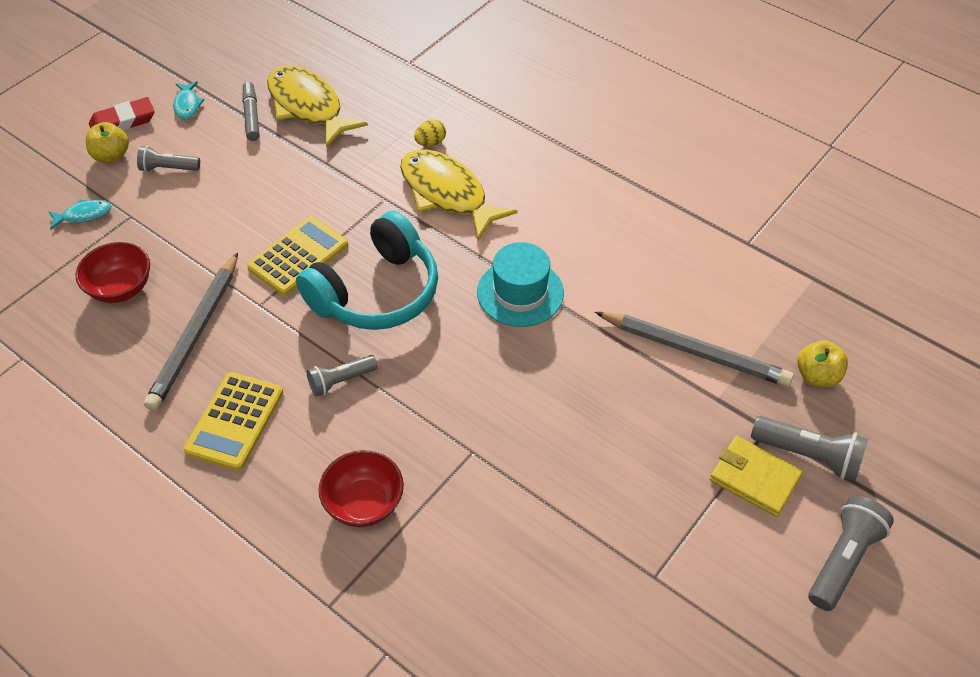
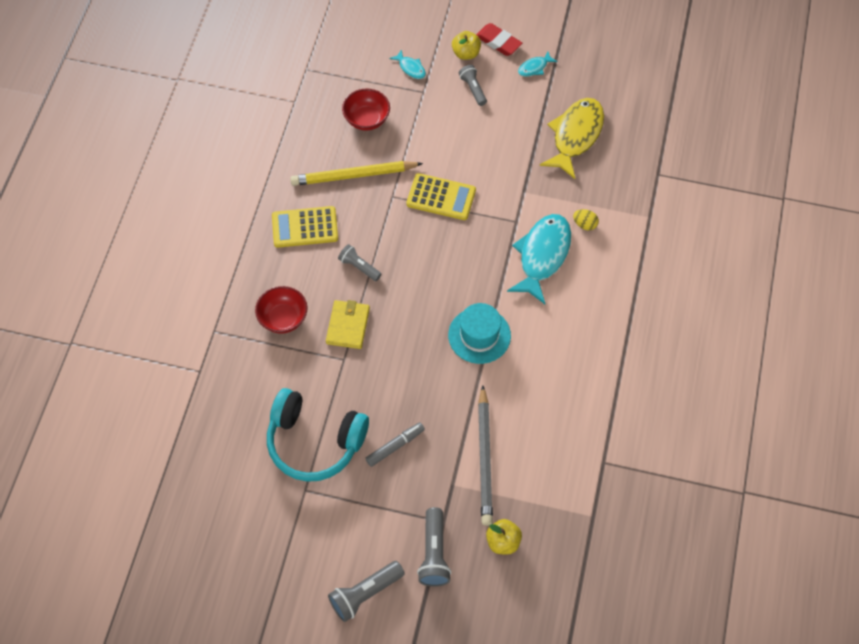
camera: 65 degrees right, 10 degrees up
(195, 334) = (353, 175): grey pencil -> yellow pencil
(251, 116) = (546, 108): grey marker -> grey marker (395, 446)
(376, 292) = (435, 254): turquoise headphones -> turquoise headphones (314, 442)
(447, 194) = (542, 256): yellow fish -> turquoise fish
(754, 478) = (401, 525): yellow wallet -> yellow wallet (348, 326)
(843, 560) = (365, 594): grey flashlight -> grey flashlight turned 135 degrees clockwise

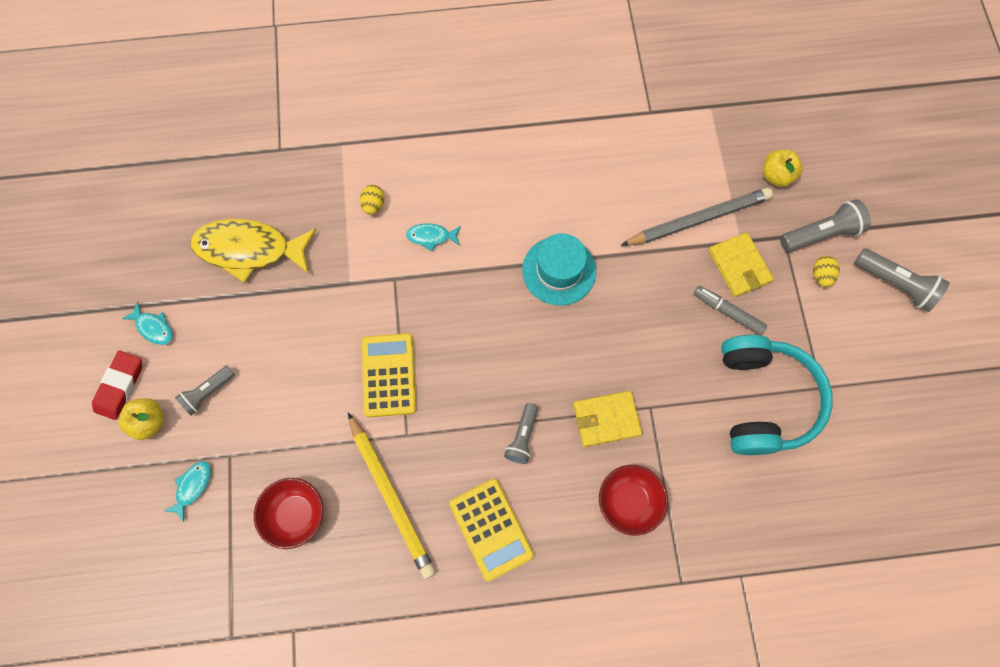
camera: 110 degrees left, 10 degrees up
(397, 535) = (821, 275): none -> yellow egg
(430, 473) = (739, 266): none -> yellow wallet
(542, 256) = (431, 237): turquoise fish -> turquoise fish, size x0.45

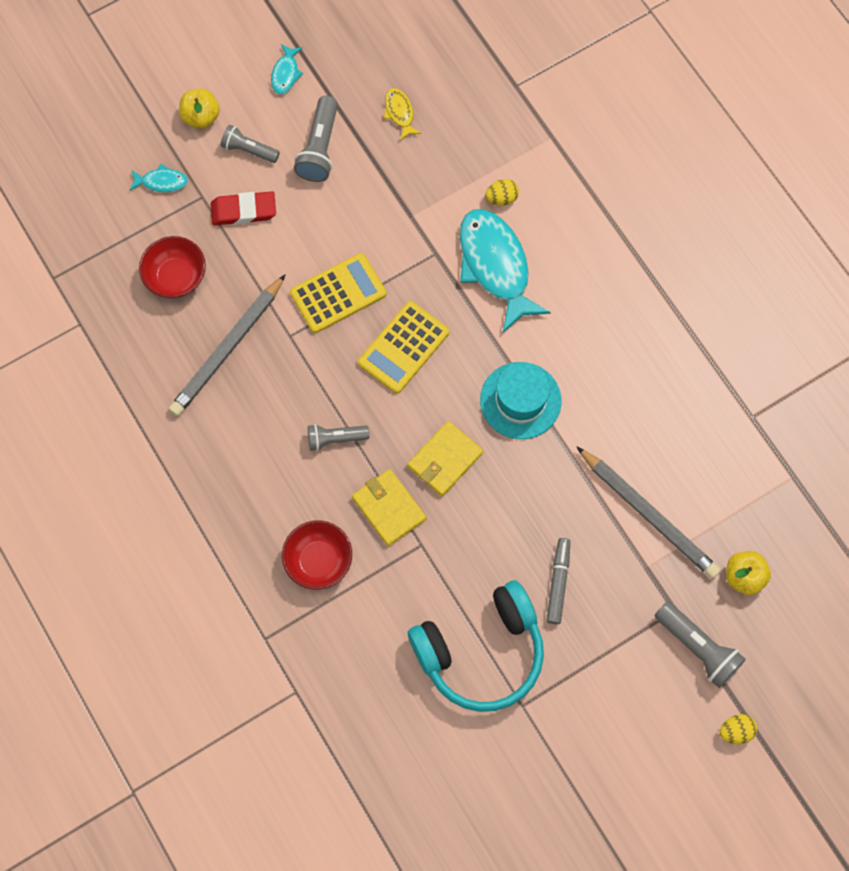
camera: 65 degrees right, 0 degrees up
(120, 386) = (220, 76): red eraser -> red eraser (243, 211)
(249, 249) = (399, 113): yellow fish -> yellow fish, size x0.45
(391, 497) = (227, 349): yellow pencil -> grey pencil
(431, 237) = (495, 266): turquoise fish -> turquoise fish, size x2.23
(491, 529) = (238, 448): yellow calculator -> yellow calculator (403, 347)
(739, 266) = (616, 576): yellow wallet -> yellow wallet (445, 460)
(821, 275) = (648, 664): yellow egg -> yellow egg (735, 731)
(895, 284) = (678, 746): grey flashlight -> grey flashlight (319, 148)

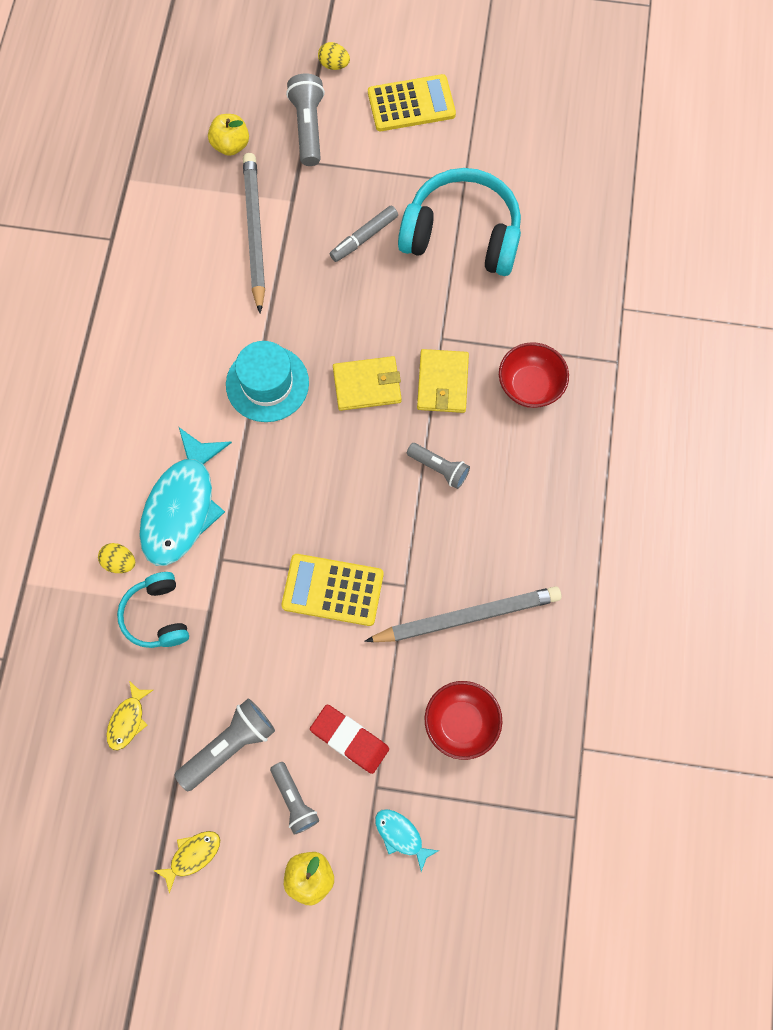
camera: 140 degrees left, 0 degrees up
(286, 74) = (192, 855): turquoise fish -> yellow fish
(403, 347) = (319, 499): yellow calculator -> yellow calculator (411, 104)
(442, 185) = (157, 616): none -> turquoise headphones

